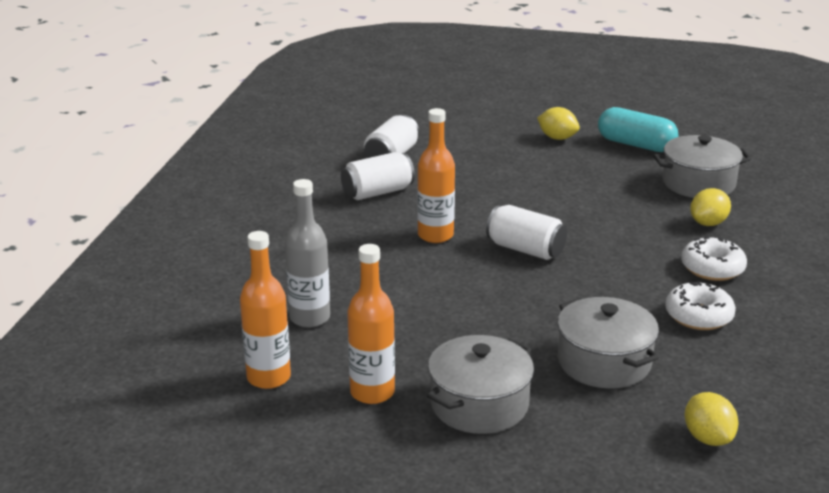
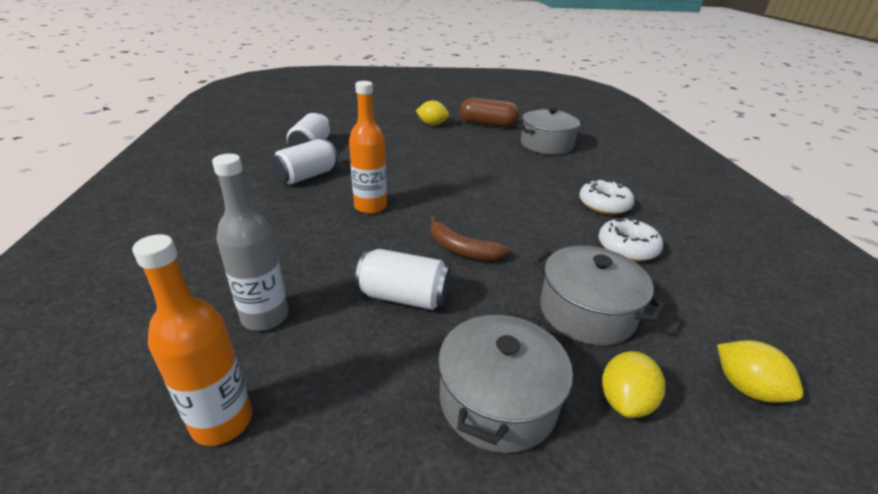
camera: 20 degrees left, 5 degrees up
(372, 392) = (365, 413): orange bottle -> none
(513, 291) = (462, 249): none -> brown banana
(525, 249) = (453, 209): white can -> white can (404, 297)
(636, 145) = (488, 124): turquoise capsule -> brown capsule
(708, 223) = (574, 171): yellow lemon -> yellow lemon (625, 401)

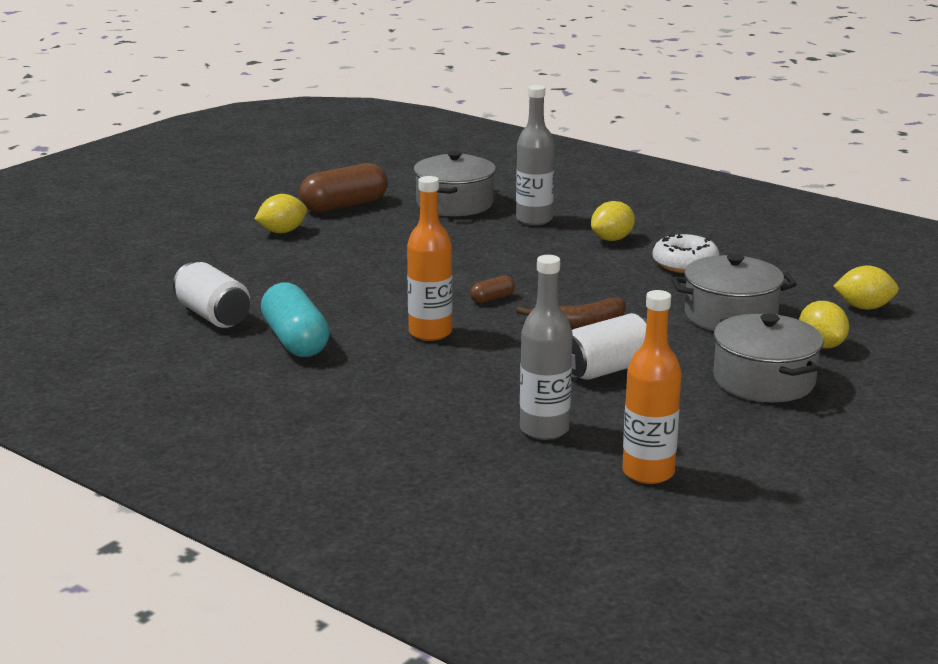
camera: 45 degrees left, 10 degrees down
(307, 176) = (295, 341): white can -> turquoise capsule
(448, 205) = (492, 299): none -> brown capsule
(575, 171) = (534, 220): none -> grey bottle
(604, 205) = (612, 239): white donut -> yellow lemon

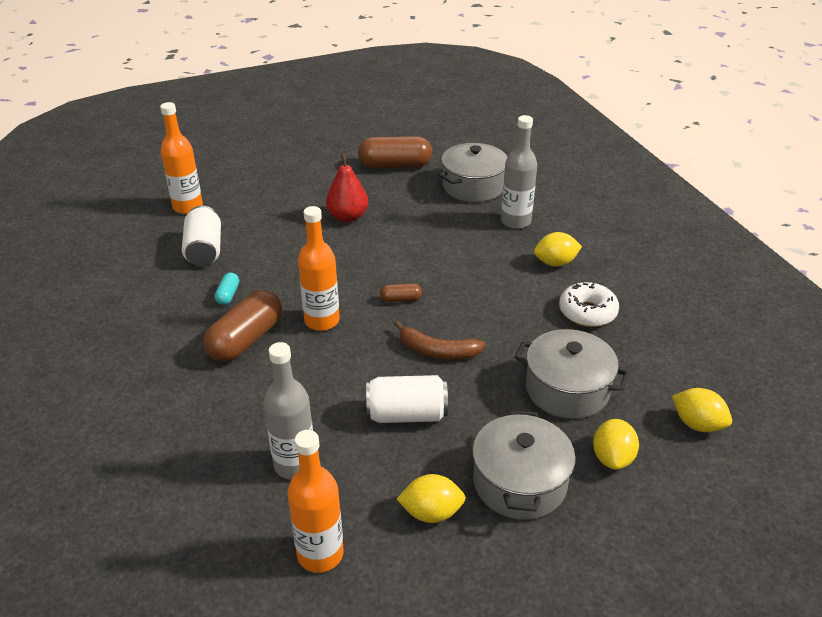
camera: 30 degrees right, 15 degrees up
(137, 288) = (188, 207): none -> orange bottle
(282, 232) = (329, 180): yellow lemon -> yellow lemon (431, 513)
(295, 341) = (228, 295): turquoise capsule -> turquoise capsule, size x0.46
(347, 254) = (348, 217): none -> red pear
(366, 366) = (246, 339): none -> brown capsule

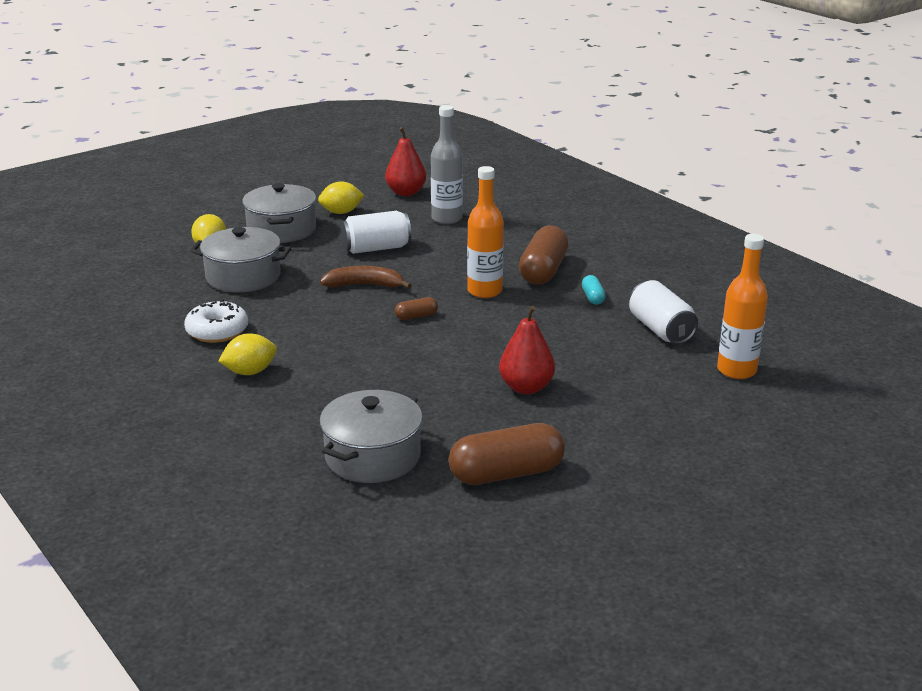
camera: 165 degrees right, 10 degrees down
(320, 554) = (406, 192): orange bottle -> red pear
(515, 221) = (303, 413): grey bottle -> none
(697, 424) = (134, 271): yellow lemon -> none

